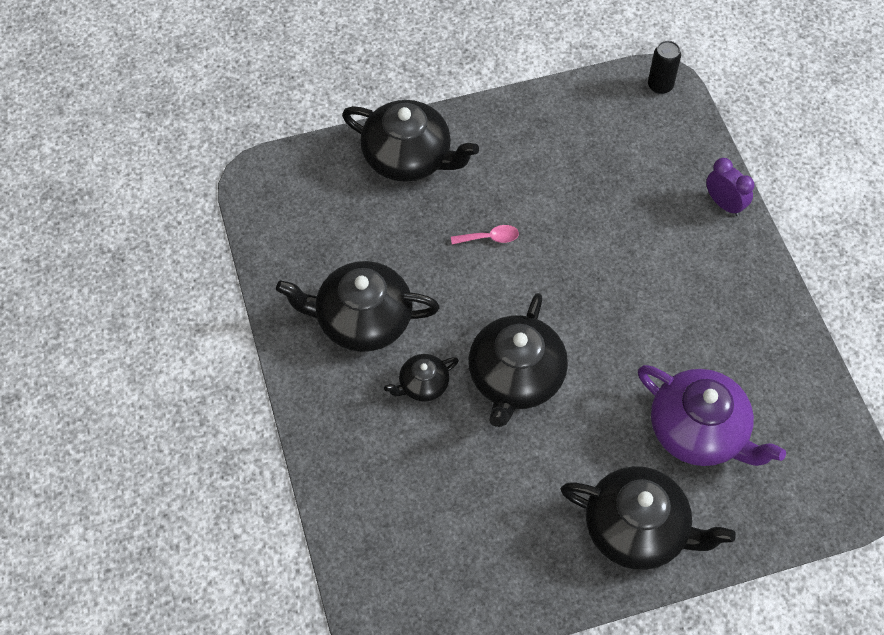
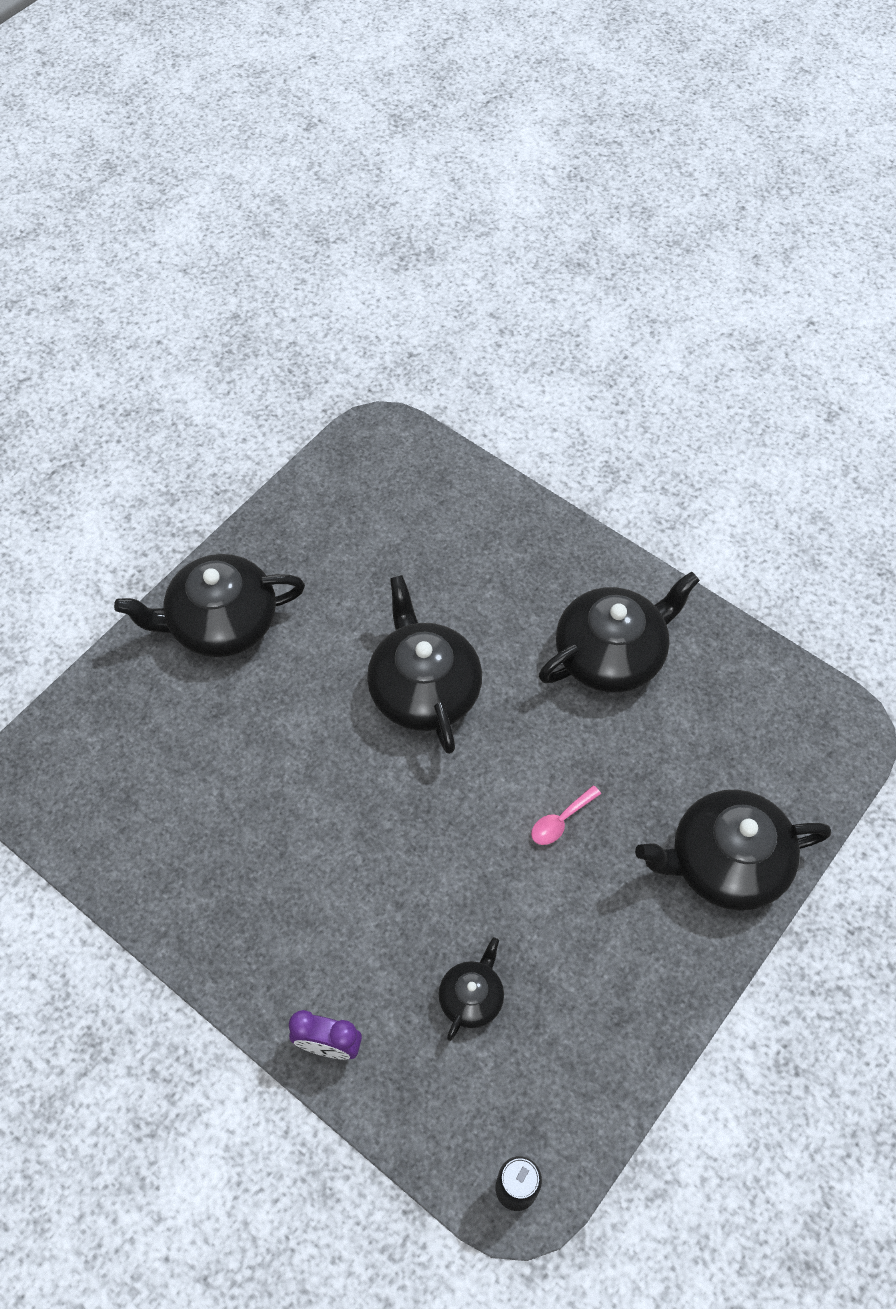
camera: 145 degrees right, 0 degrees up
(422, 385) = (504, 629): black teapot -> black teapot (471, 997)
(699, 431) = (211, 746): purple teapot -> none

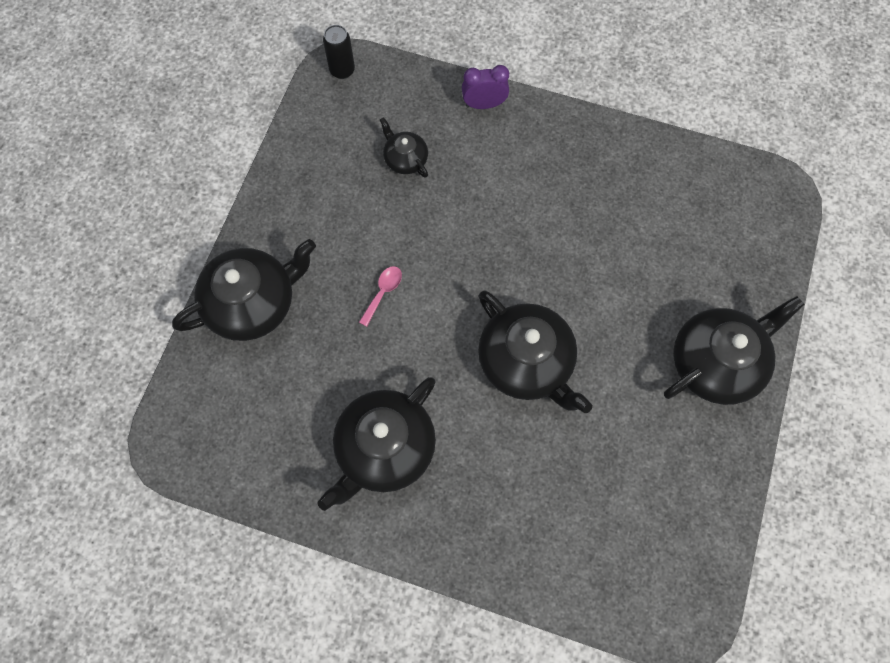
camera: 160 degrees right, 10 degrees up
(471, 997) = (405, 159): black teapot -> black teapot turned 135 degrees clockwise

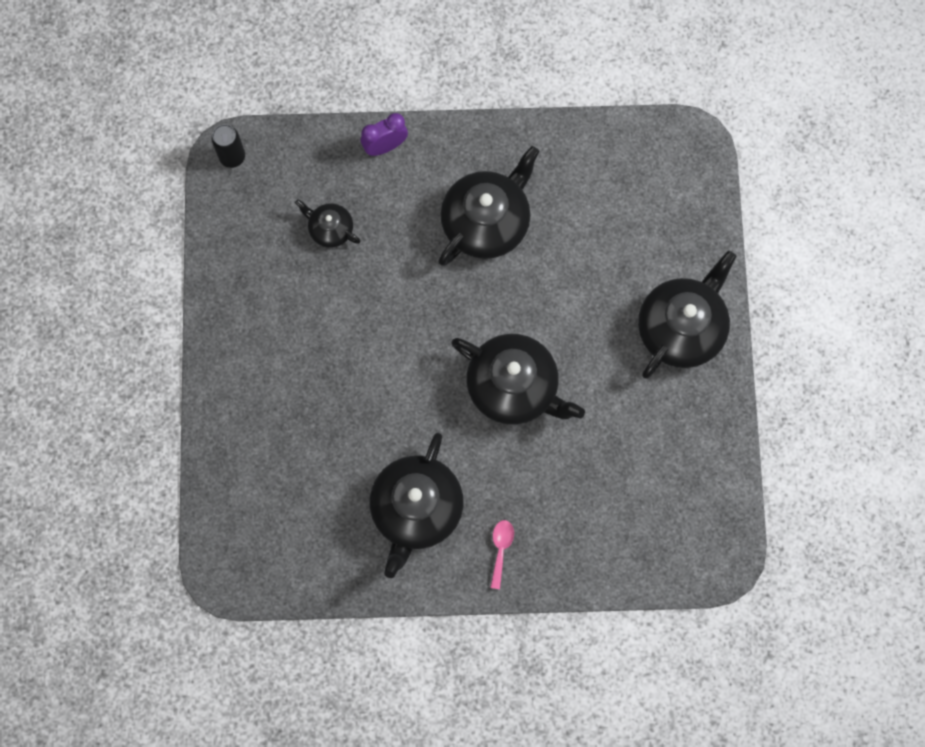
camera: 20 degrees left, 5 degrees up
(253, 302) = (243, 420): black teapot -> black teapot (487, 221)
(383, 292) = (360, 368): pink spoon -> pink spoon (501, 549)

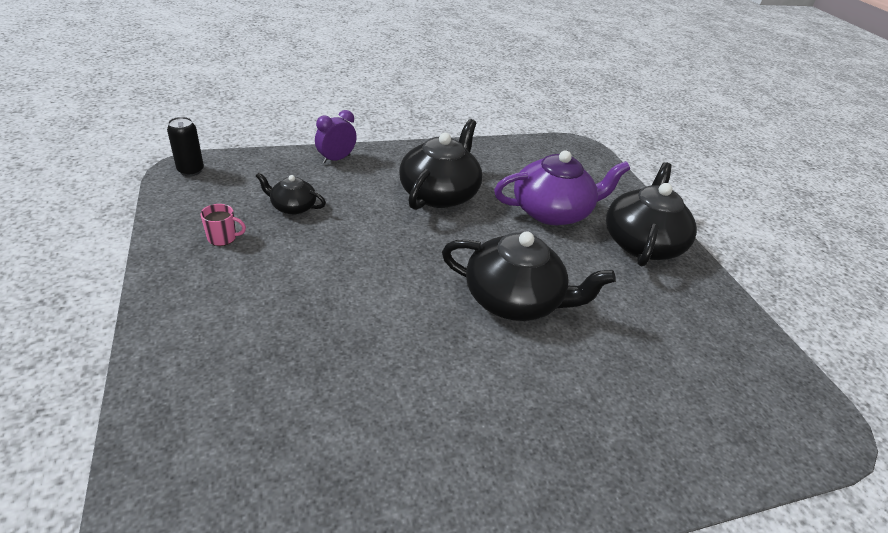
camera: 20 degrees left, 35 degrees down
(263, 269) = (223, 238): none -> pink mug
(416, 509) = (447, 434): black teapot -> none
(501, 549) = (574, 462): pink spoon -> none
(603, 266) = (552, 211): none -> purple teapot

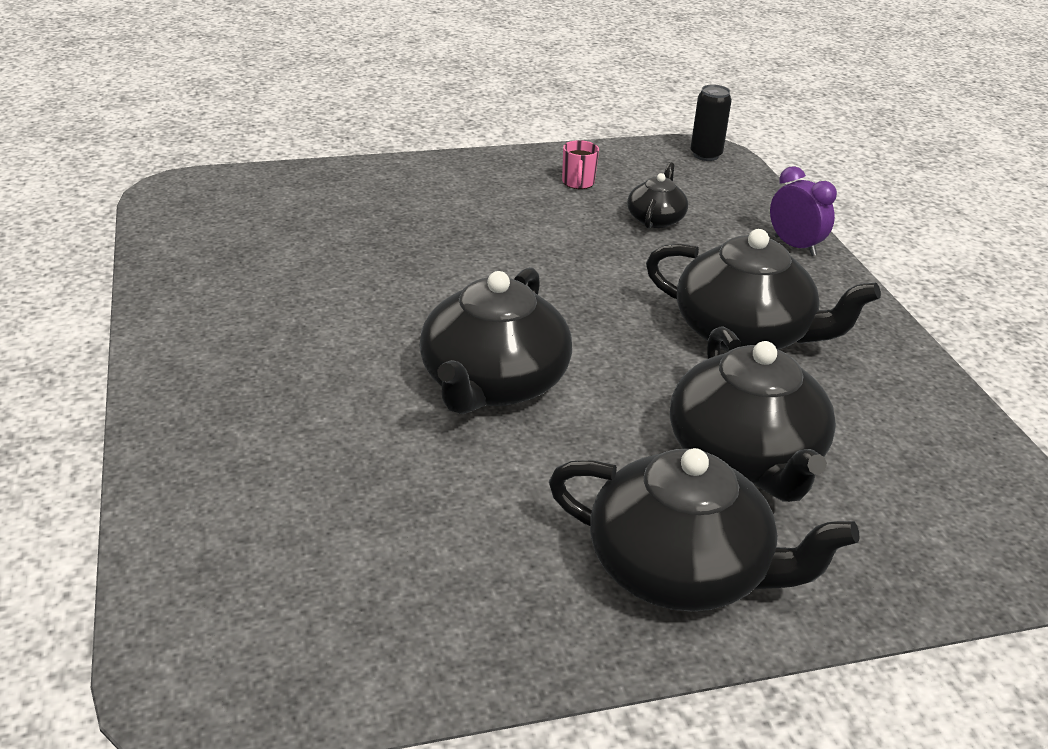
camera: 95 degrees right, 5 degrees down
(552, 211) = (745, 458): purple teapot -> black teapot

